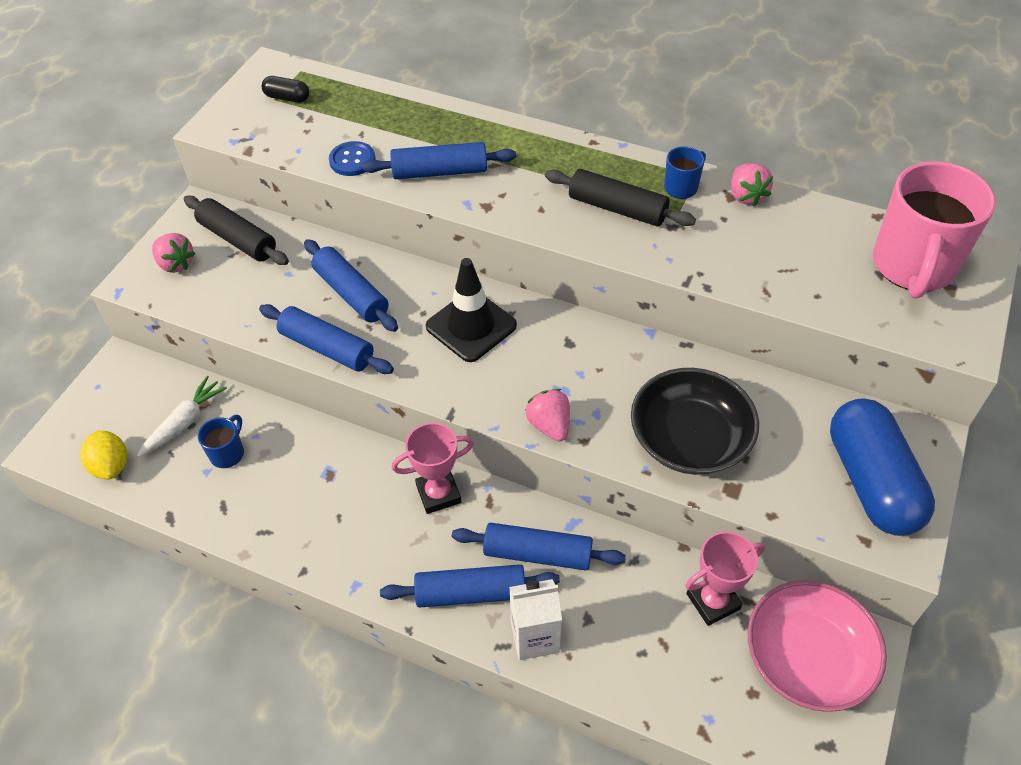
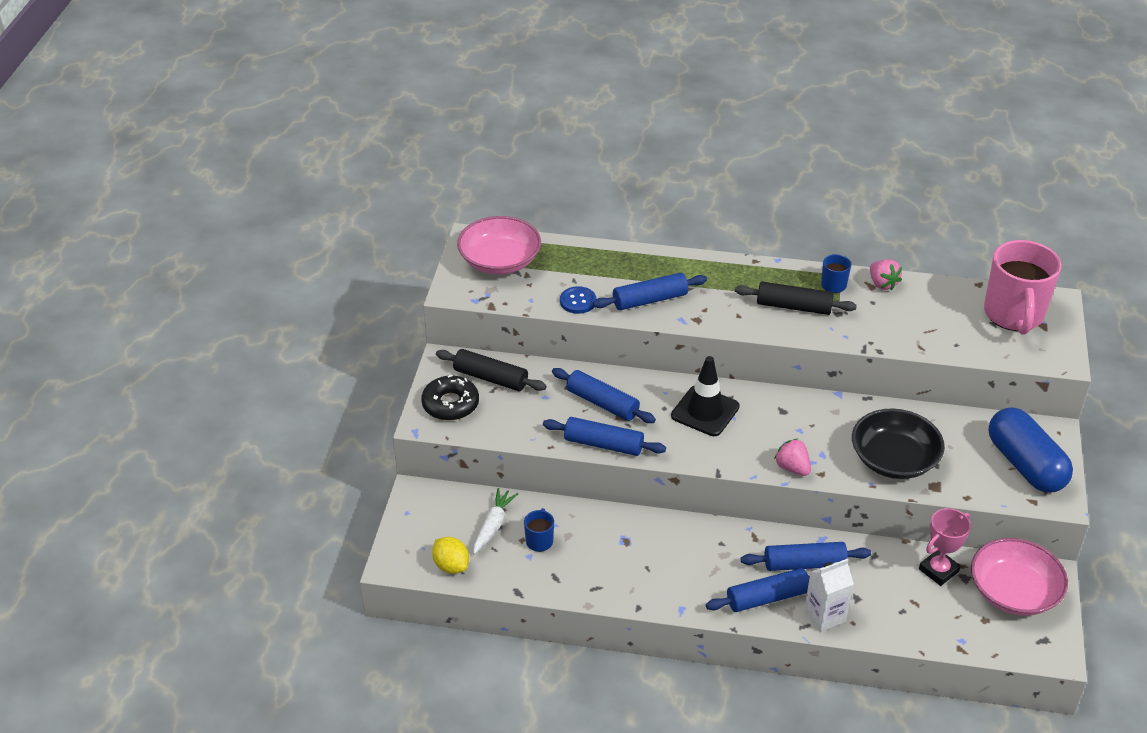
camera: 15 degrees left, 10 degrees down
(176, 264) = (450, 404): pink strawberry -> black donut
(287, 98) = (500, 261): black capsule -> pink bowl
(438, 494) = (714, 539): pink trophy -> none

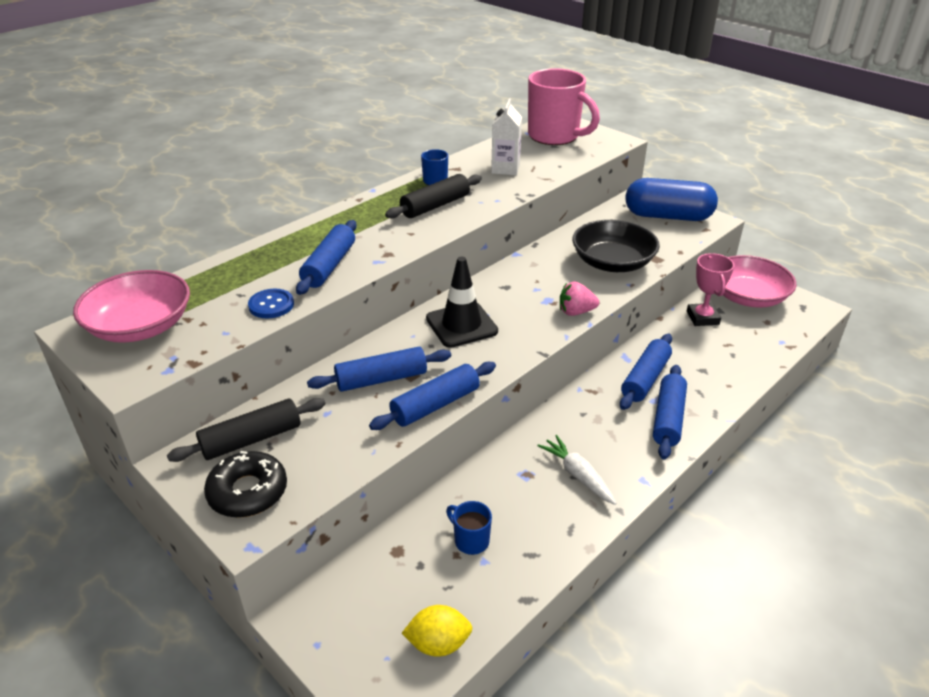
camera: 55 degrees left, 5 degrees down
(493, 526) = (414, 569): white carrot -> white carrot (577, 475)
(824, 616) = (711, 396): white carton -> white carton (505, 169)
(882, 284) = (460, 164): pink strawberry -> none

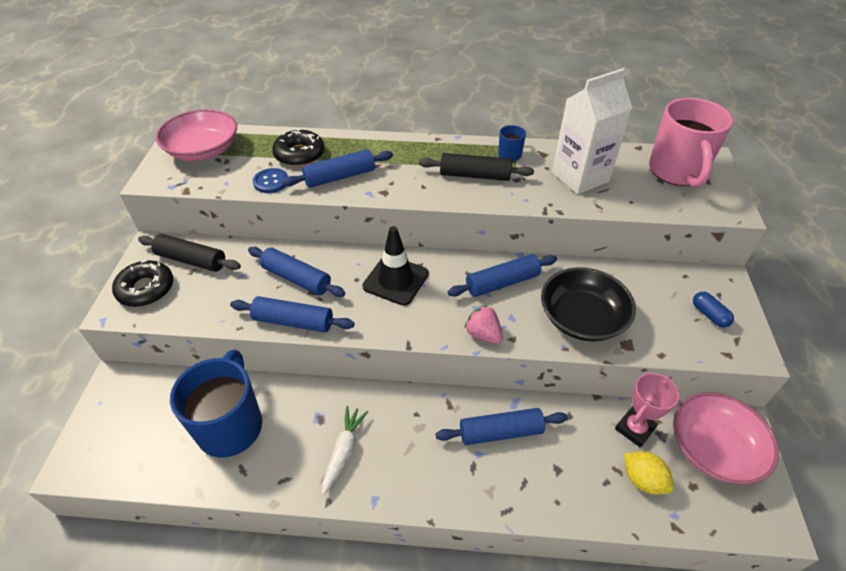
camera: 50 degrees right, 10 degrees up
(256, 273) = (299, 154): none -> black donut
(438, 643) = (132, 464): yellow lemon -> yellow lemon (642, 480)
(470, 540) = (231, 425): blue mug -> blue mug, size x2.29
(505, 169) = (580, 177): white carton -> white carton, size x1.59
(668, 216) = (709, 315): blue capsule -> blue capsule, size x0.43
(668, 418) = (465, 477): blue rolling pin -> blue rolling pin (502, 282)

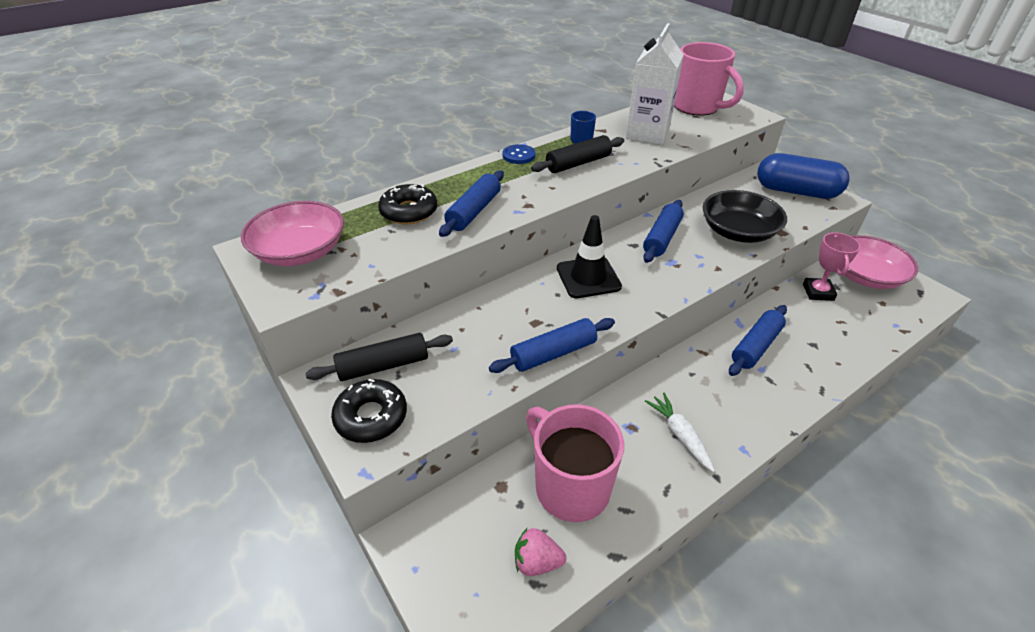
camera: 40 degrees left, 5 degrees down
(231, 425) = (570, 486): blue mug -> pink mug
(271, 182) = (416, 243): blue button -> blue button (518, 155)
(297, 278) = (508, 322): blue rolling pin -> none
(483, 334) = (697, 276): pink strawberry -> pink strawberry (537, 562)
(642, 480) = (858, 317): yellow lemon -> none
(709, 315) = (796, 191): blue capsule -> blue capsule, size x2.35

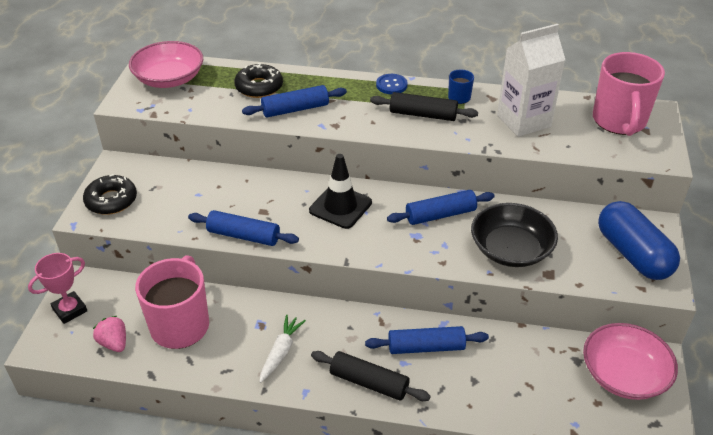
camera: 45 degrees right, 0 degrees up
(383, 366) = (152, 178): black rolling pin -> black rolling pin (369, 382)
(818, 292) = (552, 353): pink trophy -> pink trophy (70, 310)

